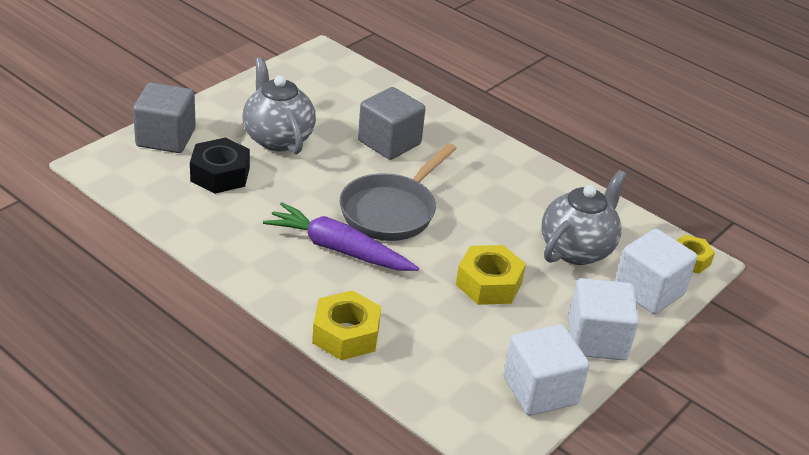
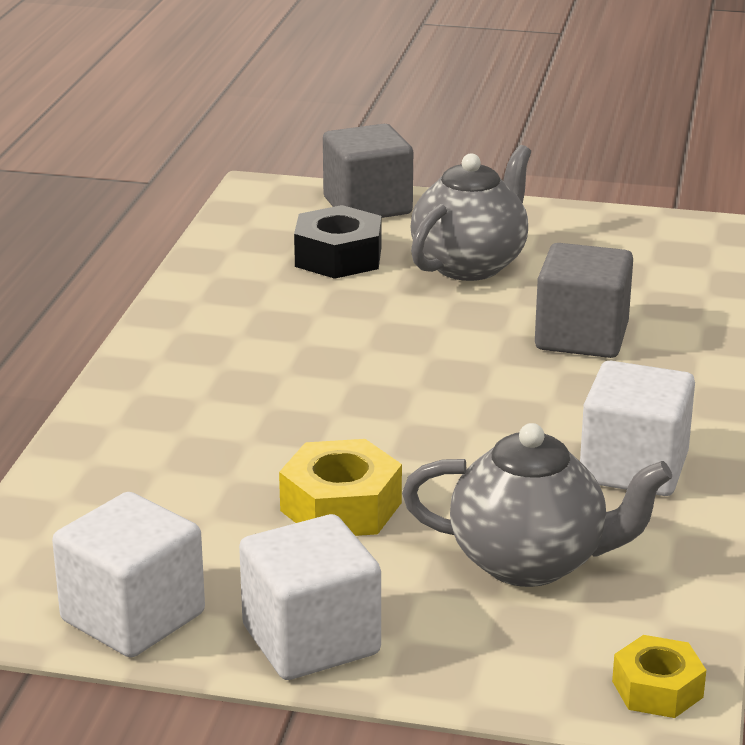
camera: 65 degrees right, 10 degrees down
(338, 249) = (280, 375): purple carrot -> none
(346, 334) = (106, 431): yellow nut -> none
(391, 210) = (418, 385): grey pan -> none
(649, 291) = (505, 664): white cube -> white cube (633, 468)

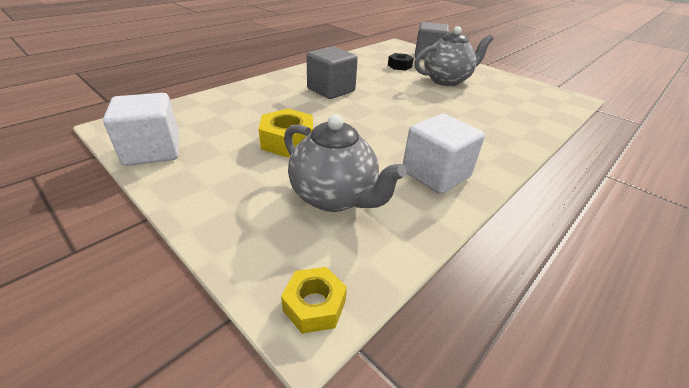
camera: 30 degrees right, 10 degrees up
(311, 640) = (195, 190): white cube -> none
(338, 257) = (399, 66): black nut -> black nut, size x0.65
(581, 337) = (467, 115): grey cube -> grey cube (331, 90)

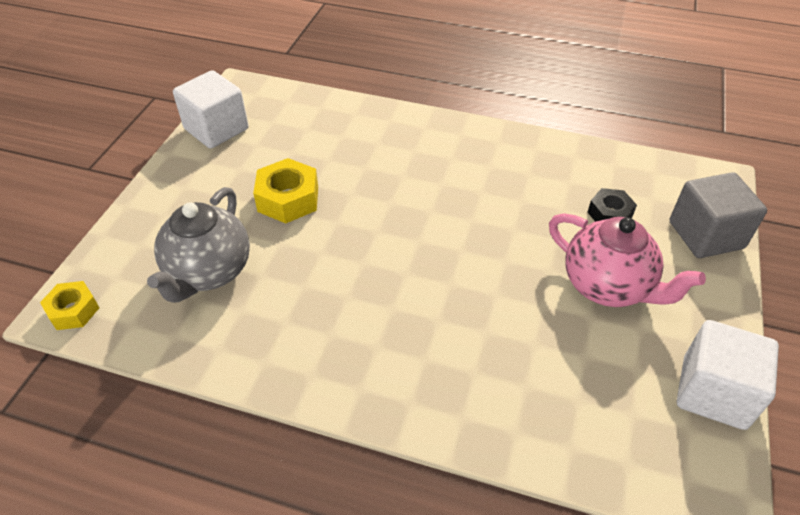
camera: 65 degrees right, 10 degrees up
(331, 90) = (444, 179): grey cube -> none
(435, 174) = (296, 340): white cube -> white cube (713, 392)
(446, 80) = (607, 286): grey teapot -> pink teapot

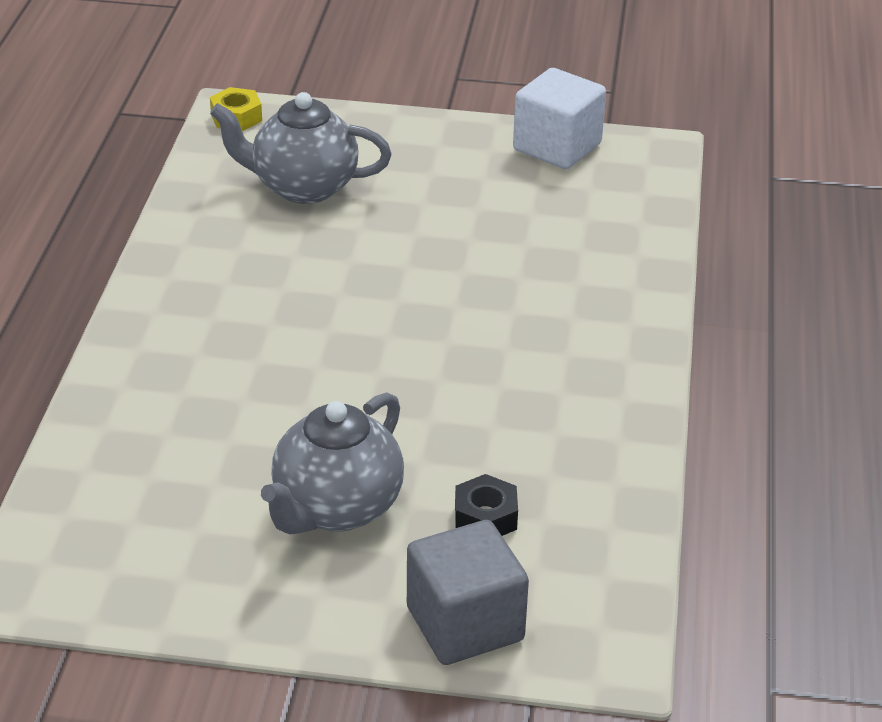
camera: 80 degrees right, 10 degrees down
(288, 199) = (437, 223): yellow nut -> none
(607, 286) = (336, 508): pink teapot -> grey teapot
(713, 392) = (167, 599): white cube -> none

